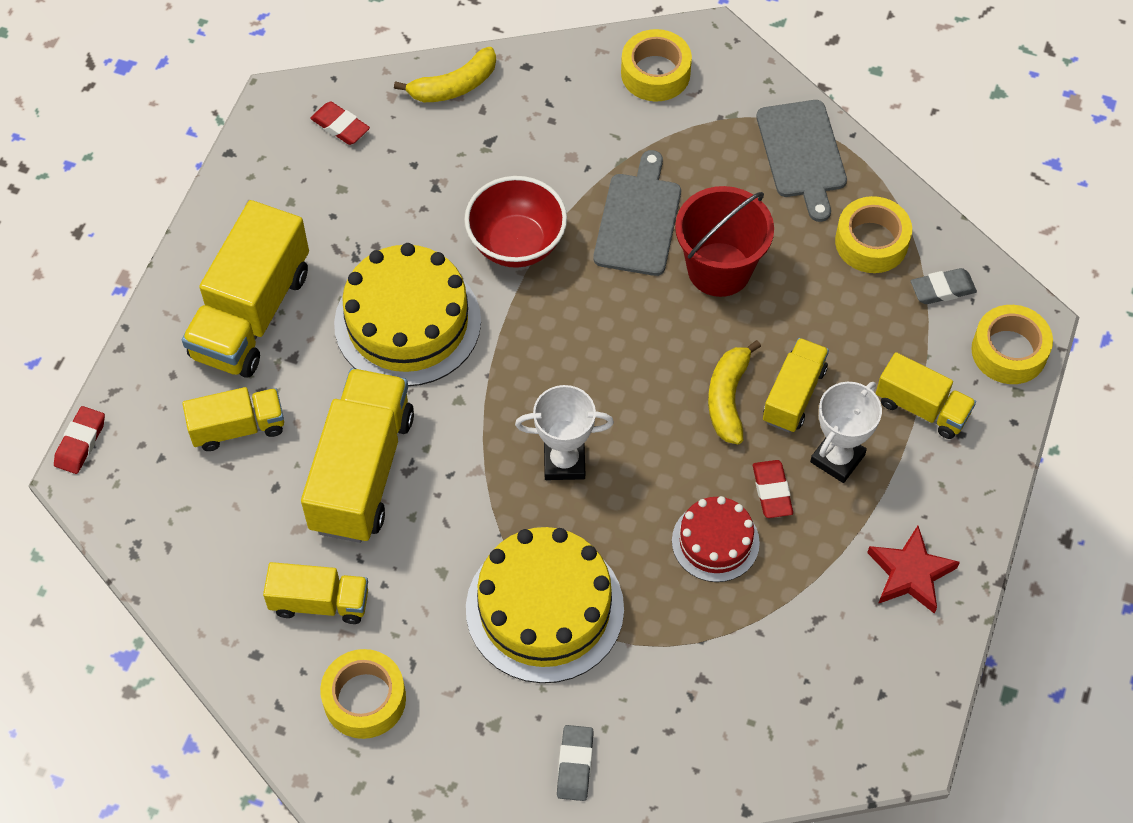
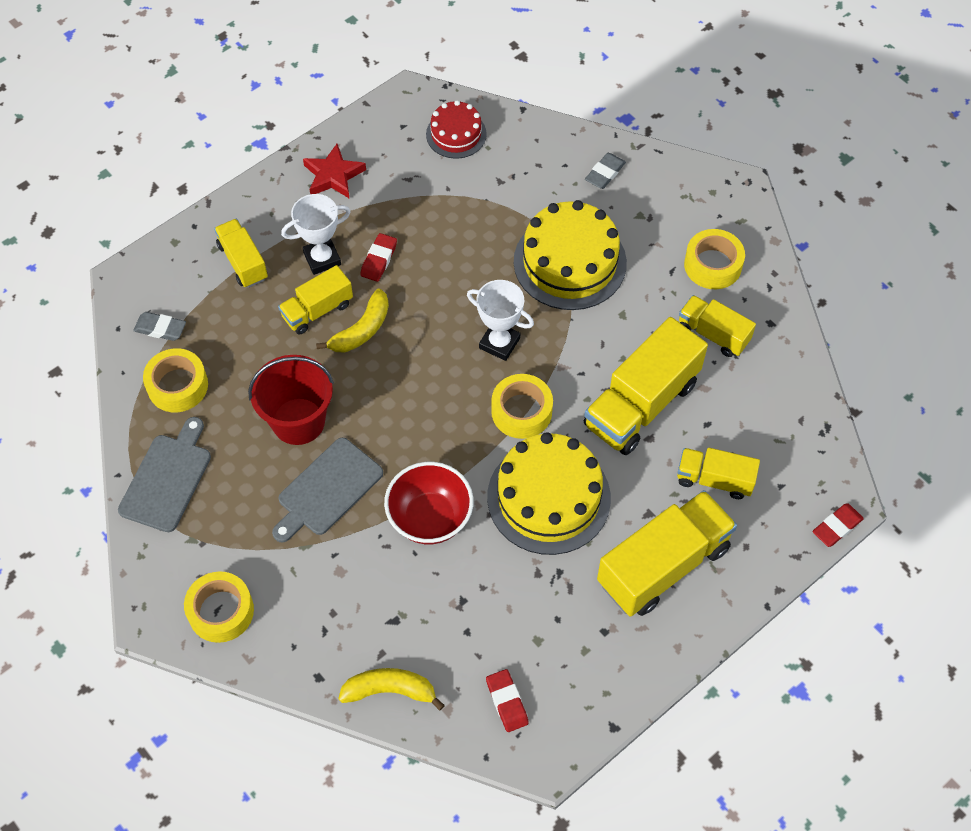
camera: 150 degrees left, 0 degrees up
(715, 542) = (436, 248): red cake -> red cake (456, 134)
(1009, 351) = (156, 268): yellow tape -> yellow tape (521, 411)

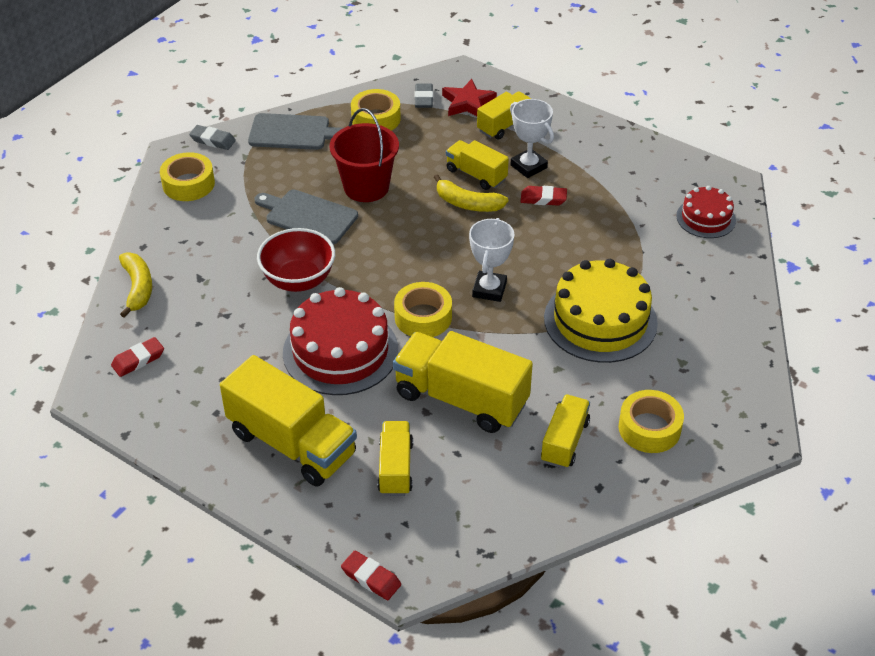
camera: 75 degrees right, 15 degrees down
(333, 175) = (617, 155): red star -> red star (468, 103)
(548, 497) = (340, 351): yellow cake -> red cake
(605, 173) = (719, 327): grey eraser -> grey eraser (213, 140)

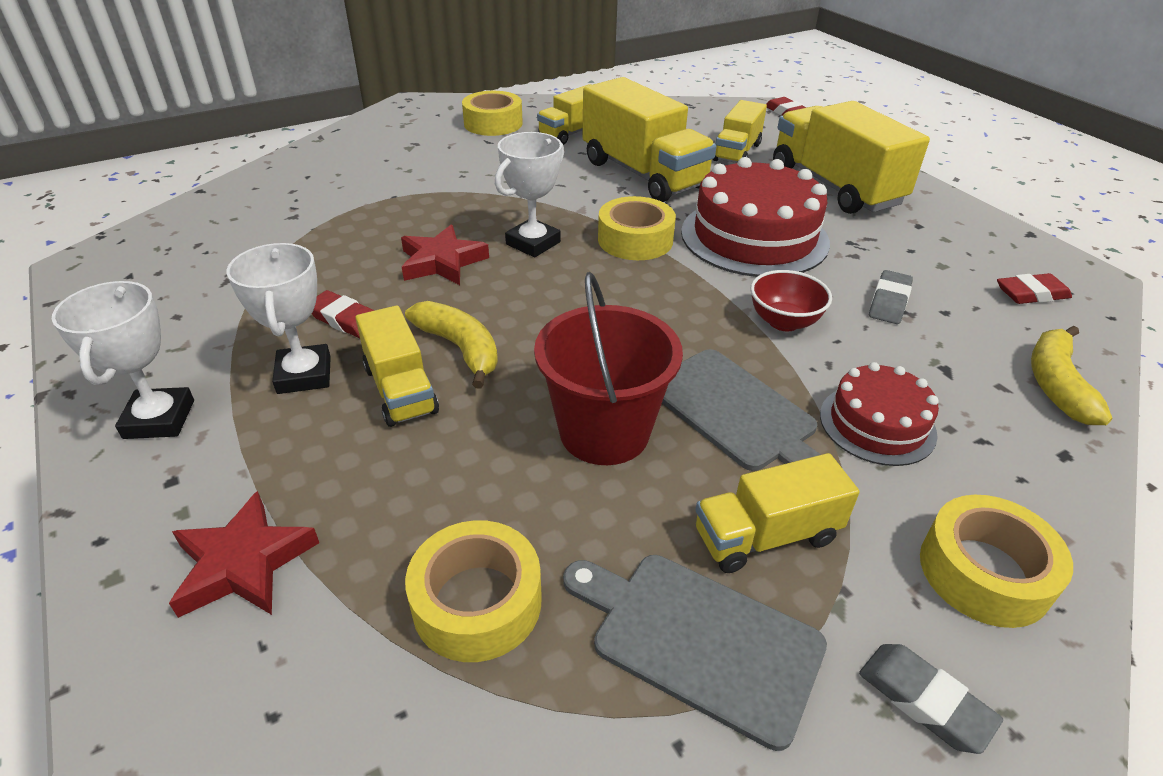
camera: 155 degrees left, 5 degrees down
(298, 280) = (784, 322): red bowl -> red bowl, size x0.65
(423, 98) = (320, 623): grey eraser -> grey eraser (889, 302)
(505, 125) = (242, 472): yellow truck -> yellow truck (766, 536)
(532, 254) = (442, 262): none -> red star
(566, 130) = (159, 419): none -> white trophy
(600, 320) = (443, 189): yellow cake -> none
(706, 218) = (189, 237): red cake -> red cake (877, 424)

